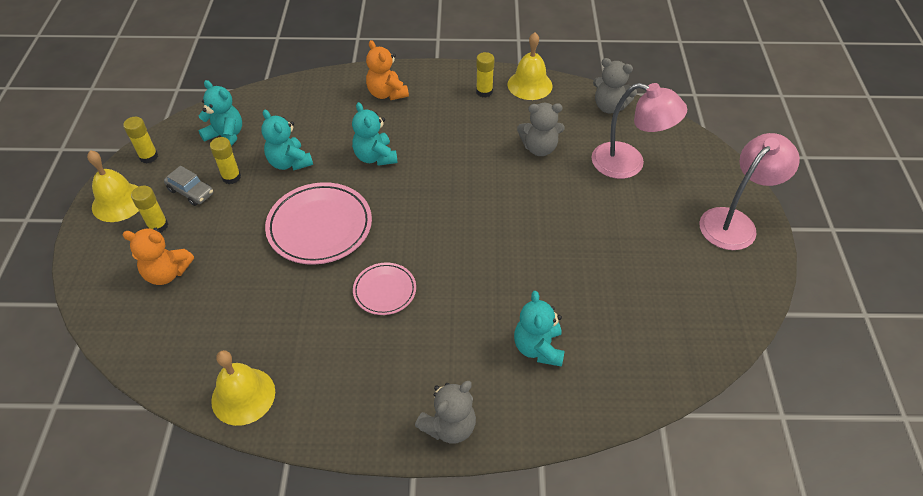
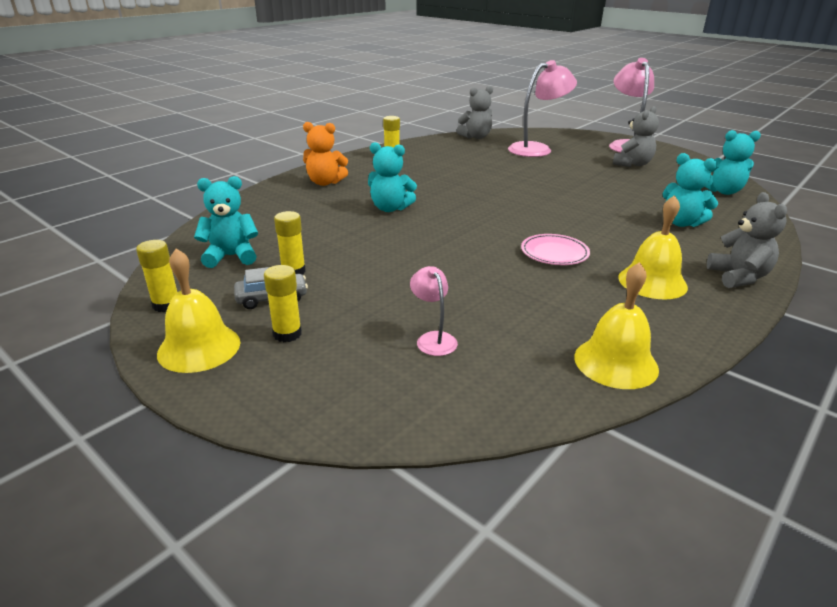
camera: 50 degrees left, 20 degrees down
(167, 273) = (371, 351): orange teddy bear -> none
(202, 292) = (433, 339): none -> pink lamp
(289, 162) = (328, 240): turquoise teddy bear -> turquoise teddy bear (723, 191)
(320, 227) = (435, 254): pink plate -> none
(530, 85) = (412, 146): yellow bell -> yellow bell (652, 282)
(539, 148) = (480, 163): grey teddy bear -> grey teddy bear (632, 164)

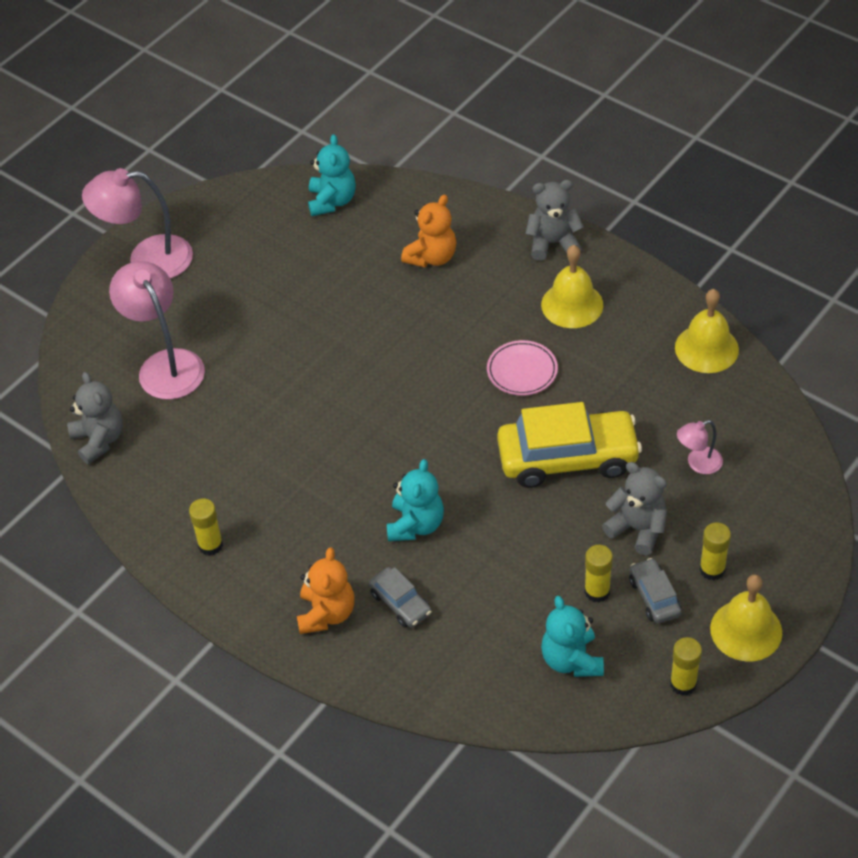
camera: 90 degrees left, 20 degrees up
(322, 202) = (400, 603): none -> grey car
(449, 268) = (567, 458): none -> yellow car
(632, 164) = (234, 266): grey teddy bear -> grey teddy bear (637, 529)
(681, 223) = (432, 257): turquoise teddy bear -> orange teddy bear

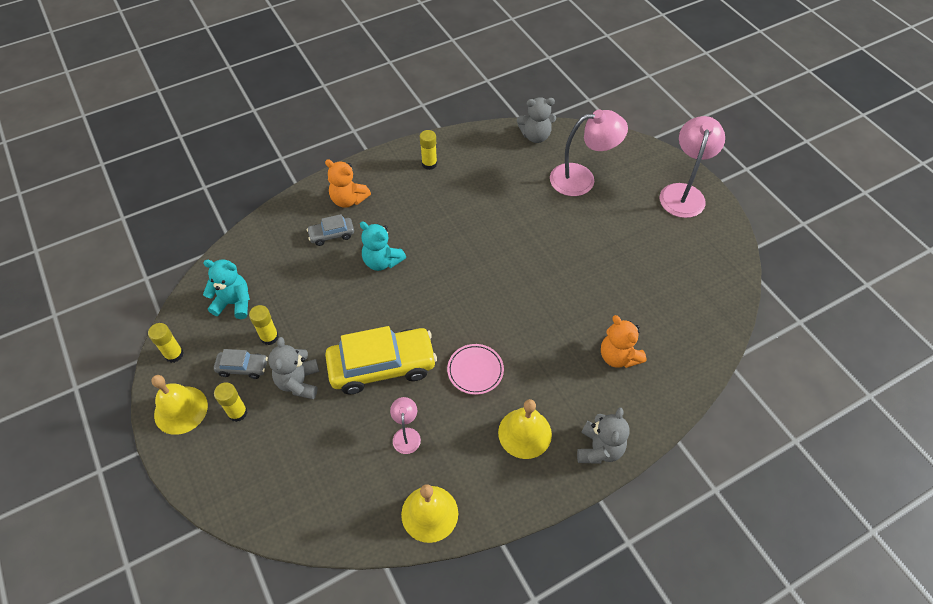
camera: 110 degrees right, 5 degrees up
(332, 201) = (706, 313): turquoise teddy bear -> none
(567, 458) = (382, 366): yellow car -> yellow car turned 120 degrees counterclockwise
(637, 529) = (299, 382): grey teddy bear -> grey teddy bear turned 120 degrees clockwise
(698, 463) = (326, 449): pink lamp -> pink lamp (406, 434)

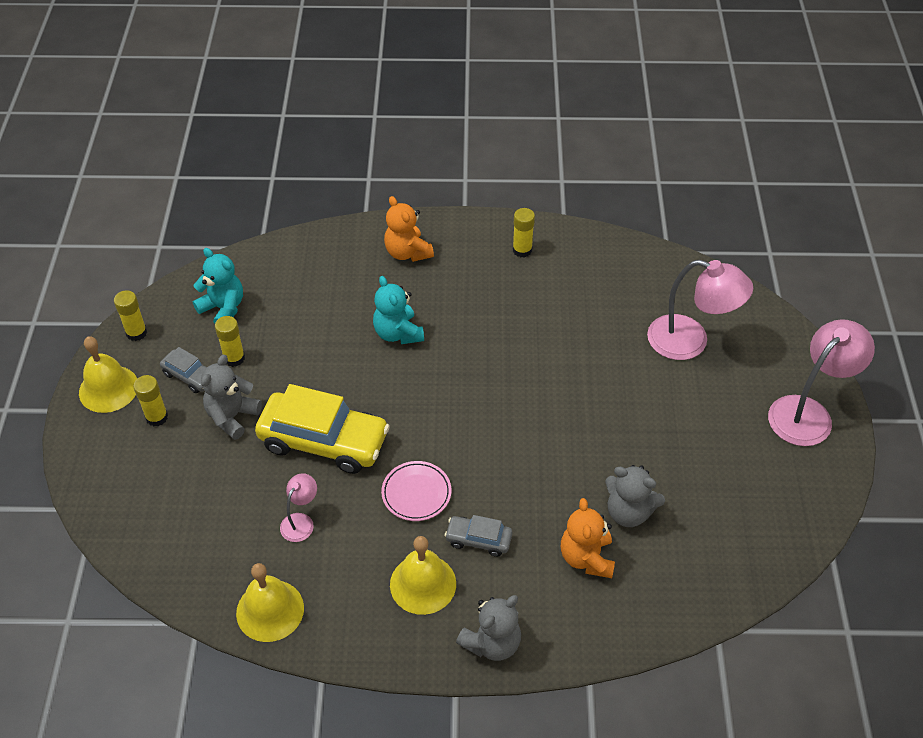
camera: 30 degrees right, 5 degrees down
(331, 235) = (365, 282): grey car -> grey car (478, 540)
(535, 136) = (669, 269): grey teddy bear -> grey teddy bear (628, 512)

